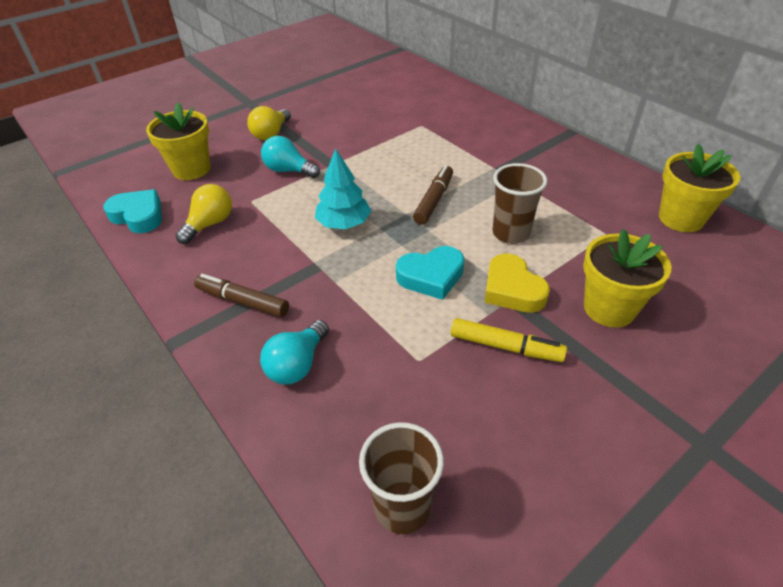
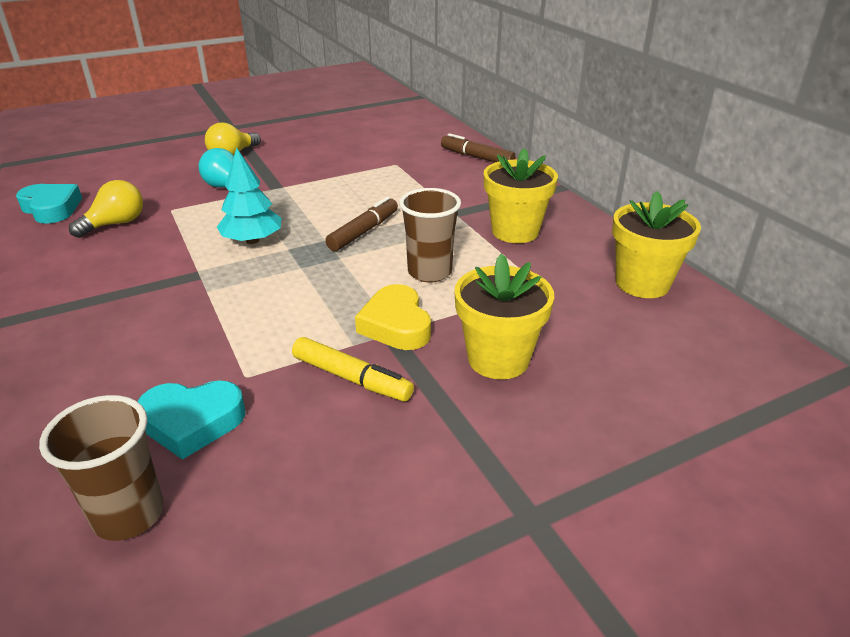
camera: 10 degrees right, 10 degrees down
(191, 169) = (131, 176): yellow flower pot -> yellow flower pot (515, 231)
(242, 301) = (99, 295): brown marker -> brown marker (477, 157)
(297, 364) = (113, 360): turquoise light bulb -> none
(431, 276) = (313, 300): turquoise heart -> turquoise heart (192, 422)

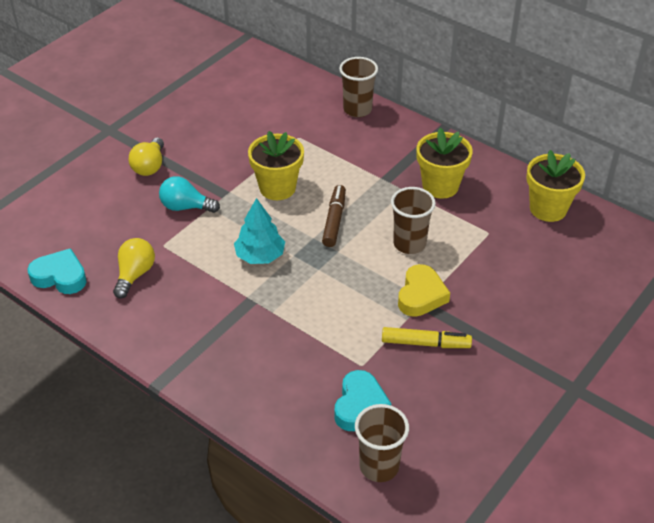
camera: 25 degrees left, 10 degrees up
(192, 422) = (360, 405): turquoise heart -> turquoise heart turned 45 degrees counterclockwise
(396, 325) = (421, 295): yellow heart -> yellow heart turned 120 degrees counterclockwise
(477, 157) = (357, 109): brown marker -> brown cup
(498, 359) = (499, 299): yellow flower pot -> yellow flower pot (277, 188)

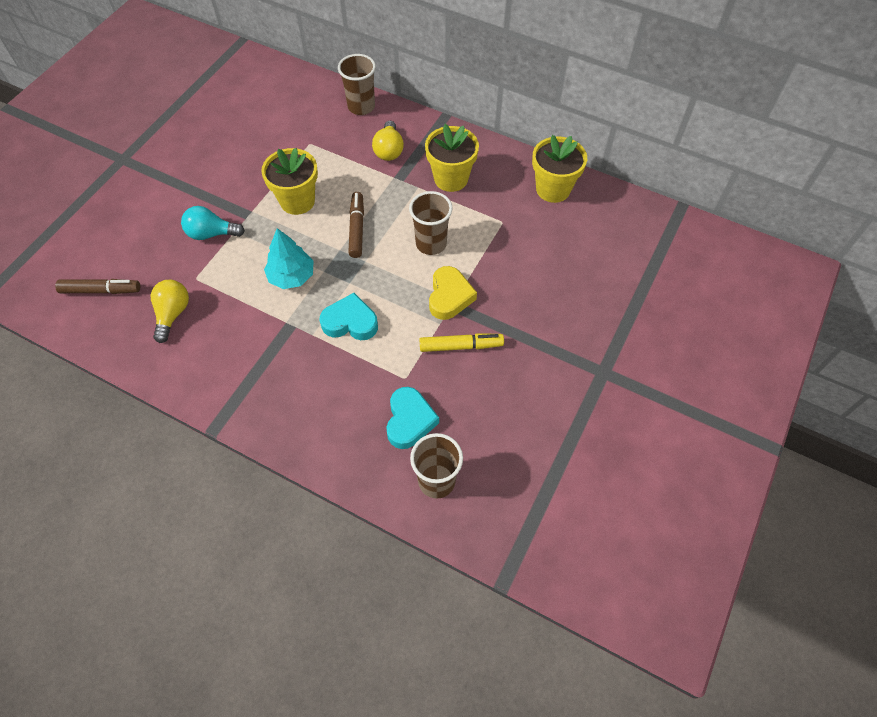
camera: 10 degrees left, 15 degrees up
(60, 276) = (98, 327): turquoise heart -> turquoise heart (350, 322)
(68, 244) = (101, 291): none -> brown marker
(149, 166) = (169, 194): yellow light bulb -> yellow light bulb (389, 150)

